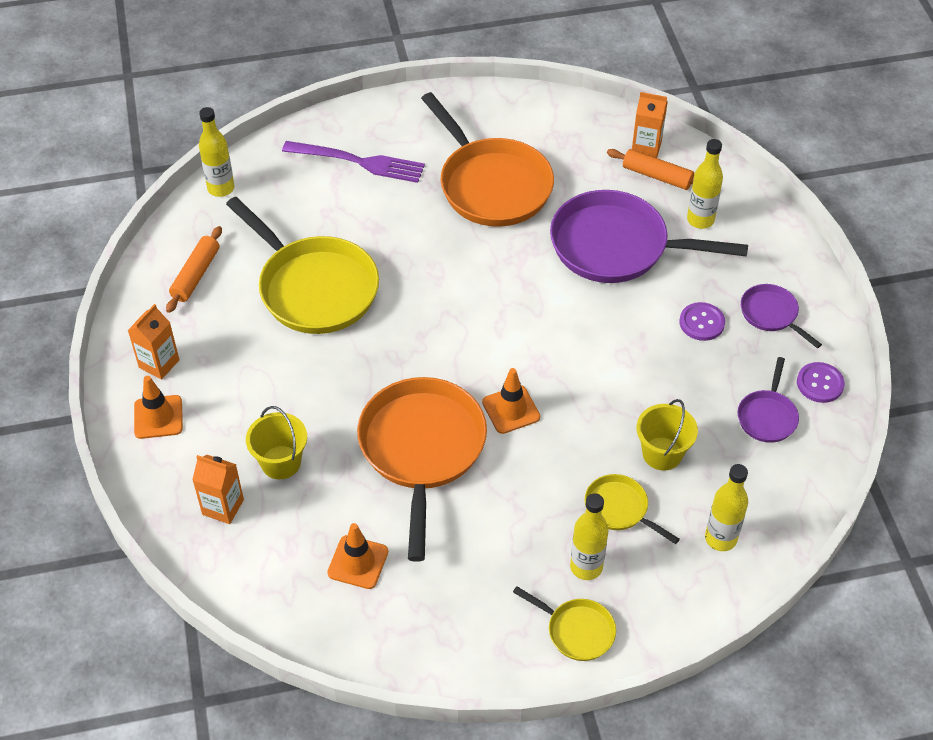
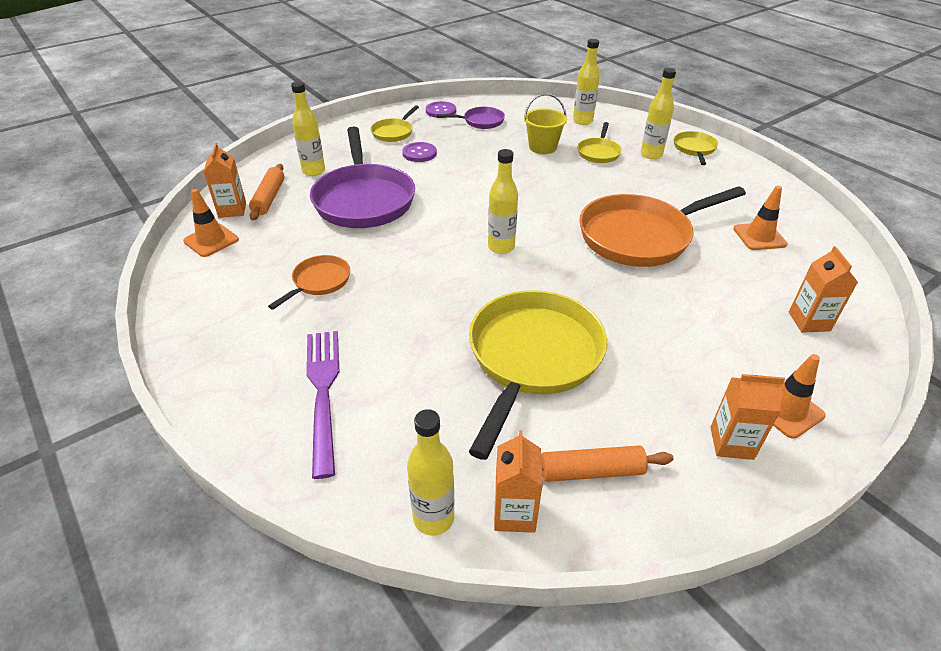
camera: 115 degrees left, 10 degrees down
(196, 225) = (514, 513): none -> orange carton
(281, 462) = (732, 304): yellow bucket -> none
(470, 326) = (501, 247): none -> yellow bottle
(491, 185) = (319, 282): orange pan -> orange pan, size x0.48
(511, 409) = (564, 208): orange traffic cone -> orange traffic cone (211, 240)
(771, 314) = (394, 132): purple pan -> yellow pan

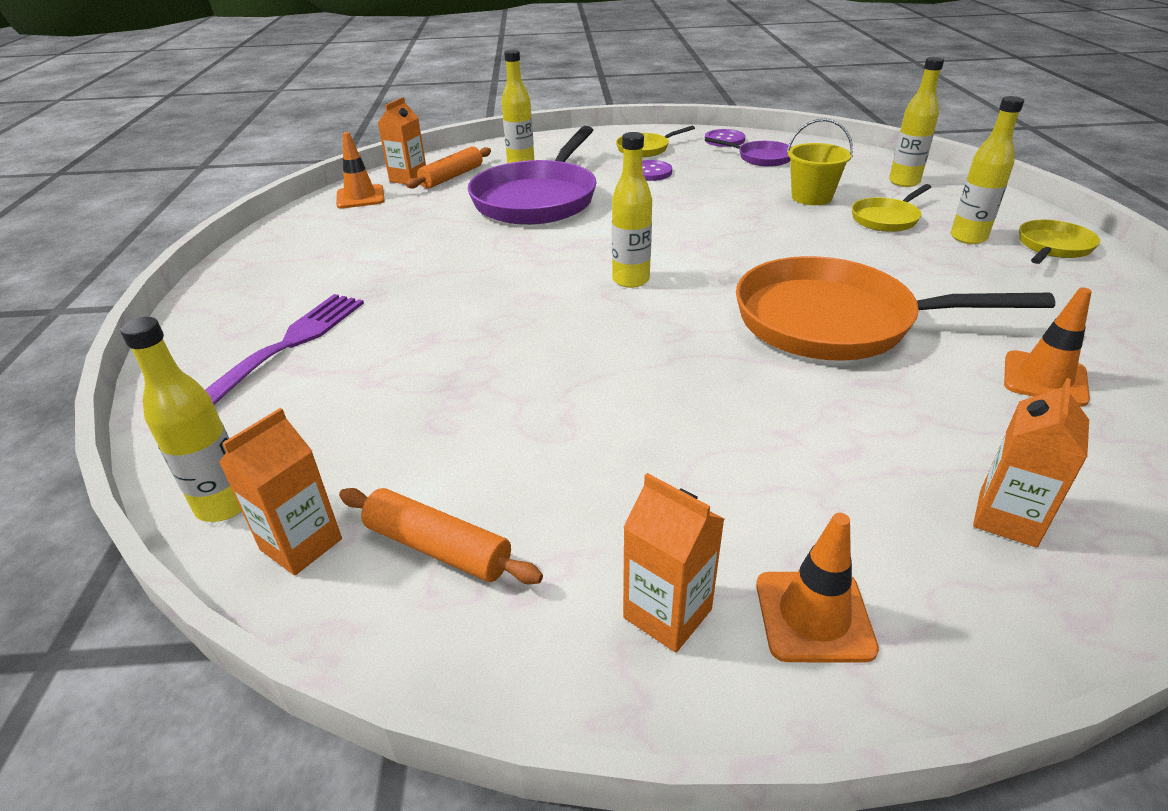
camera: 35 degrees right, 5 degrees down
(319, 282) = (404, 256): orange pan -> none
(532, 358) = (525, 399): yellow pan -> none

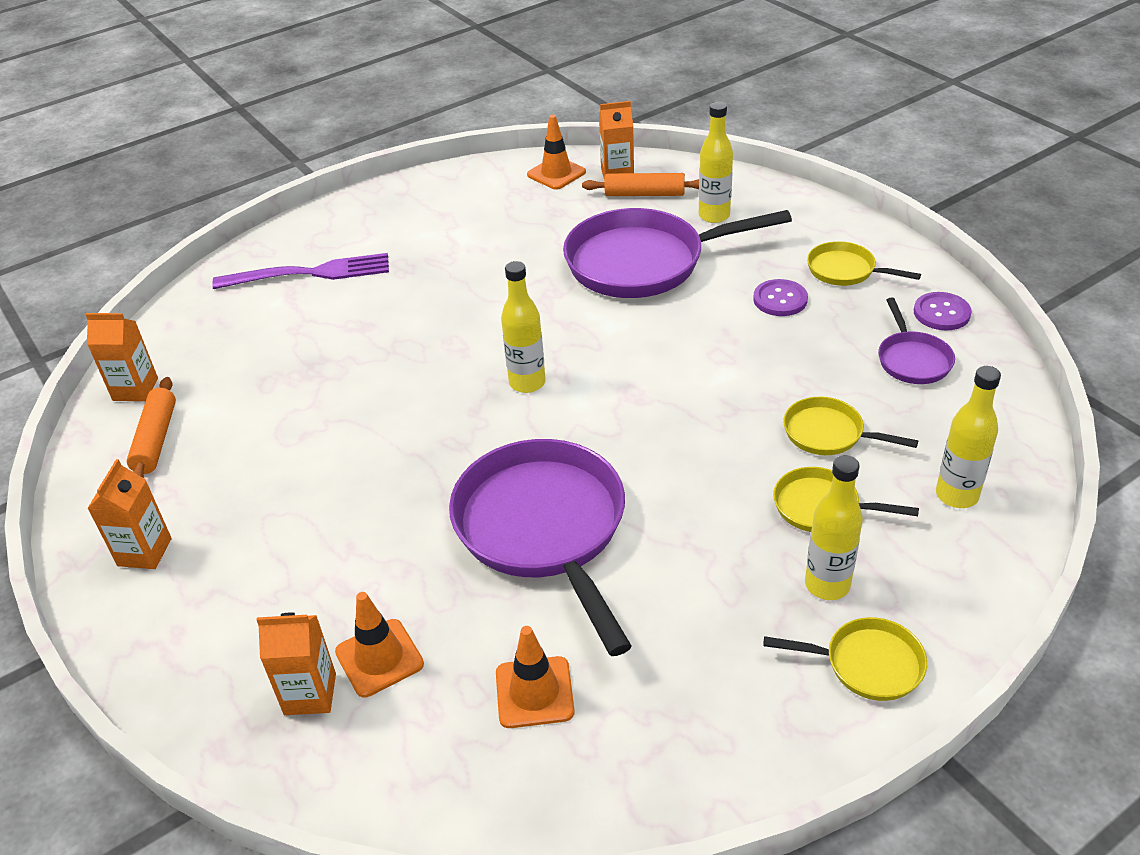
camera: 60 degrees right, 5 degrees up
(224, 505) = (152, 345): yellow bottle -> none
(811, 197) = (828, 433): yellow bucket -> yellow pan
(814, 616) = (168, 615): orange traffic cone -> orange traffic cone (379, 658)
(834, 321) = (544, 529): orange pan -> purple pan

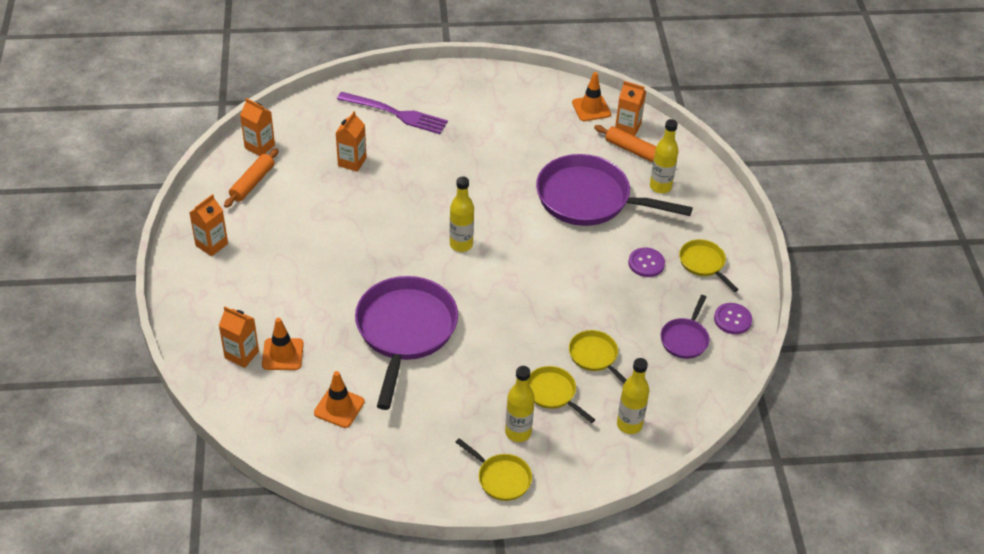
camera: 25 degrees right, 5 degrees up
(291, 351) = (352, 162): none -> orange carton

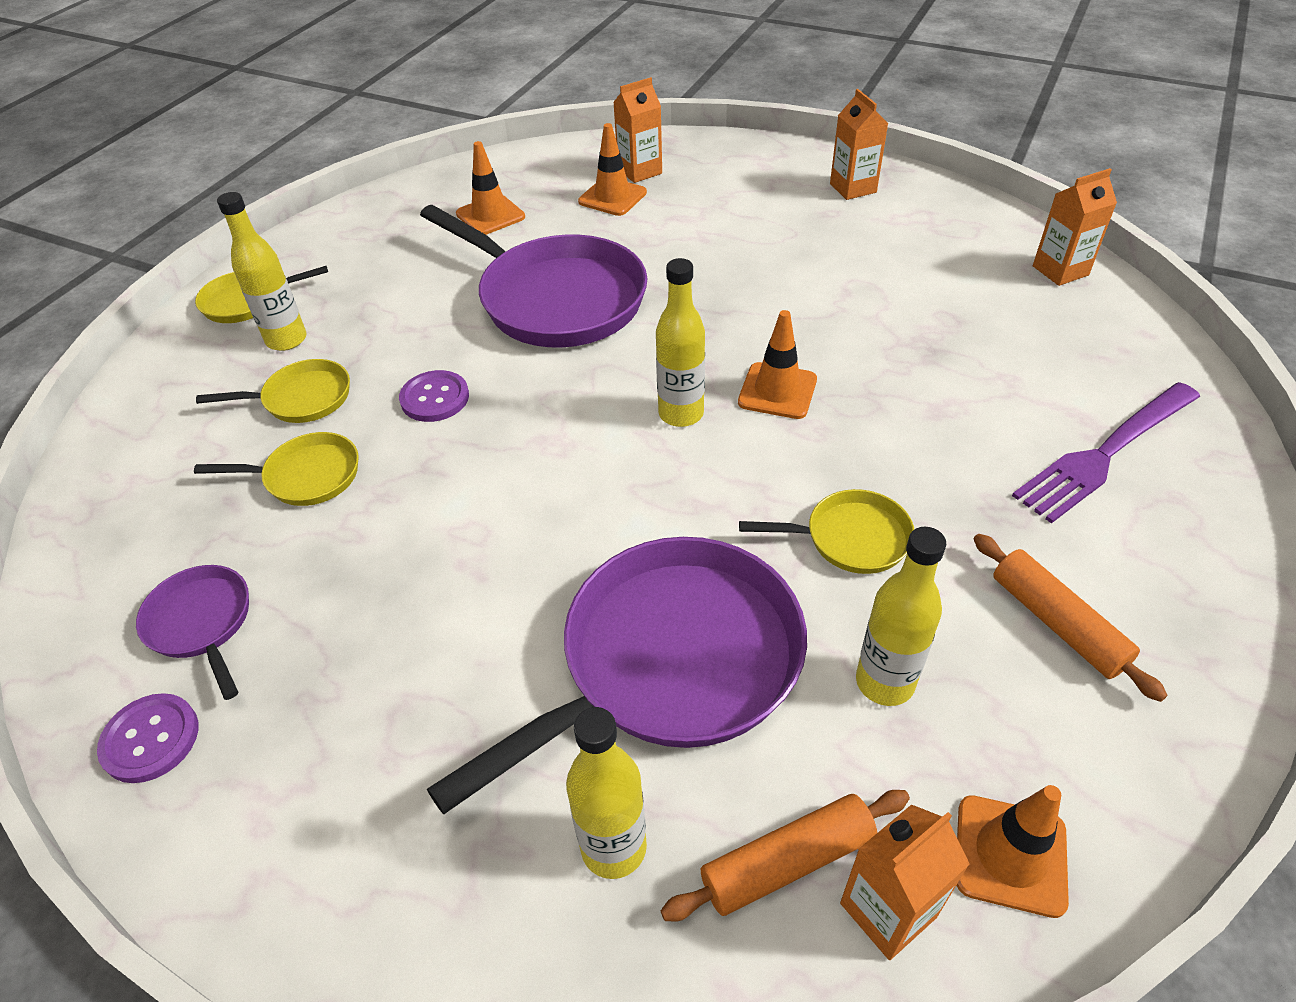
camera: 125 degrees right, 0 degrees up
(252, 183) = (969, 245): orange rolling pin -> orange rolling pin (1057, 623)
(352, 162) = (974, 355): orange carton -> none
(422, 218) = (777, 391): none -> orange traffic cone
(629, 424) = (158, 456): yellow bottle -> yellow bottle (884, 682)
(646, 263) = (419, 667): purple button -> purple button (435, 398)
(703, 263) = (322, 783): yellow pan -> yellow pan (850, 538)

